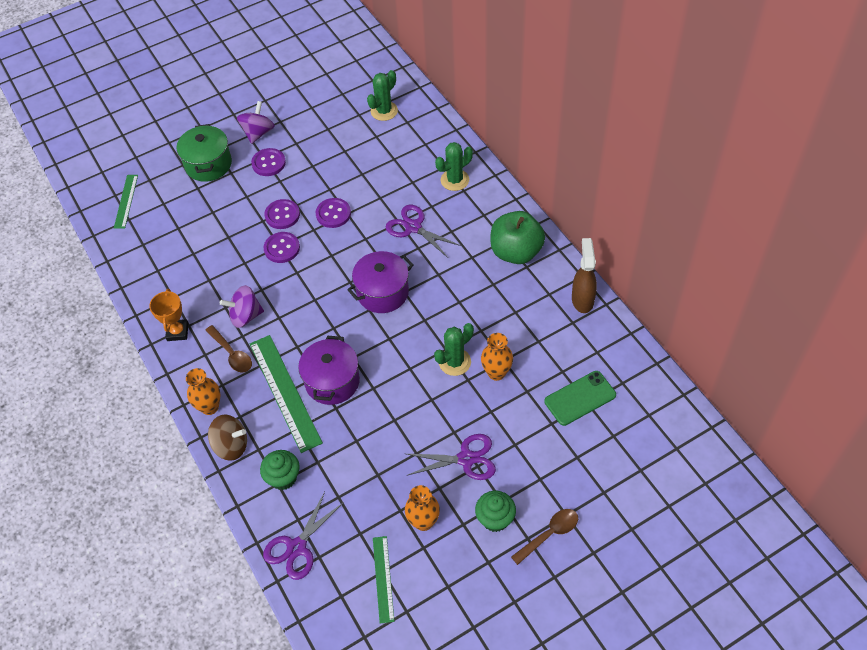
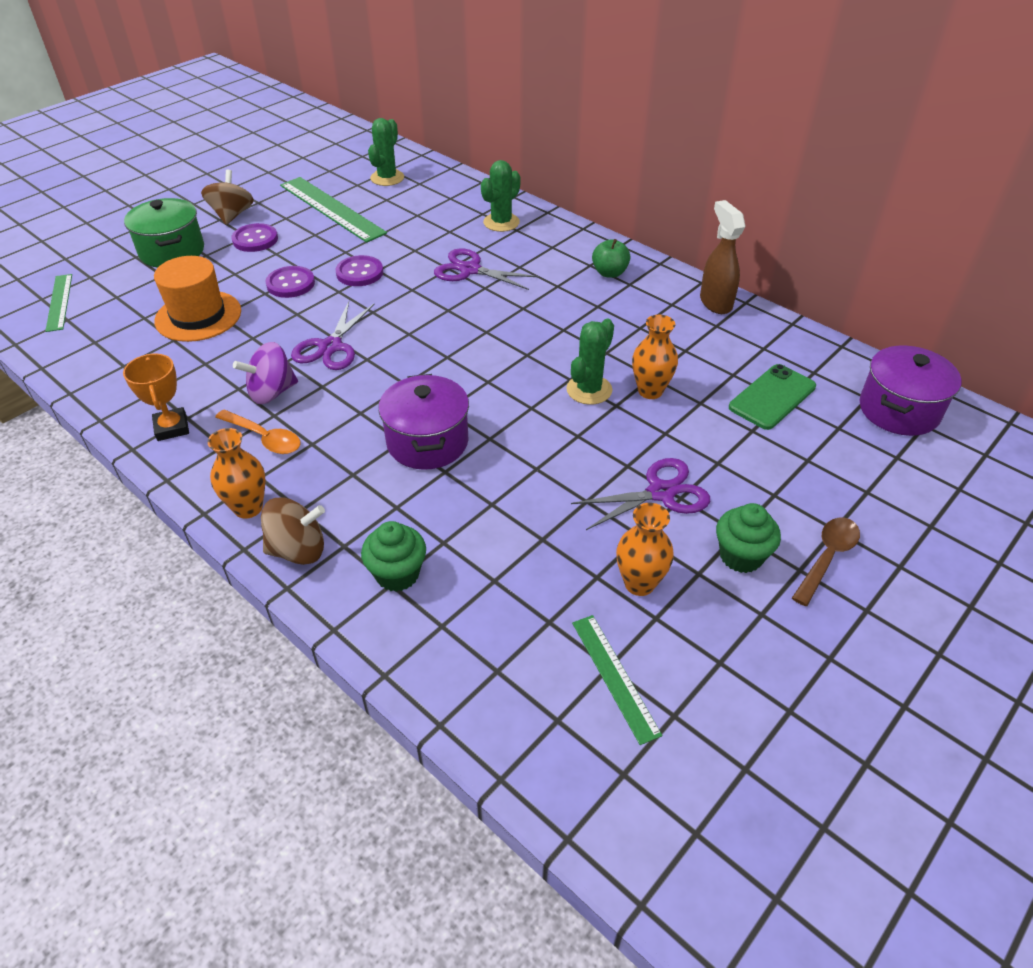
camera: 20 degrees left, 10 degrees down
(213, 234) = (198, 316): none -> orange hat
(232, 354) = (264, 438): brown spoon -> orange spoon
(258, 133) = (232, 215): purple spinning top -> brown spinning top
(282, 248) = (301, 315): purple button -> none
(284, 392) = (360, 467): green ruler -> green ruler (331, 209)
(297, 547) = (455, 666): purple scissors -> purple scissors (330, 347)
(382, 292) = (458, 337): purple pot -> purple pot (899, 410)
(516, 252) = (609, 273): green apple -> green apple, size x0.54

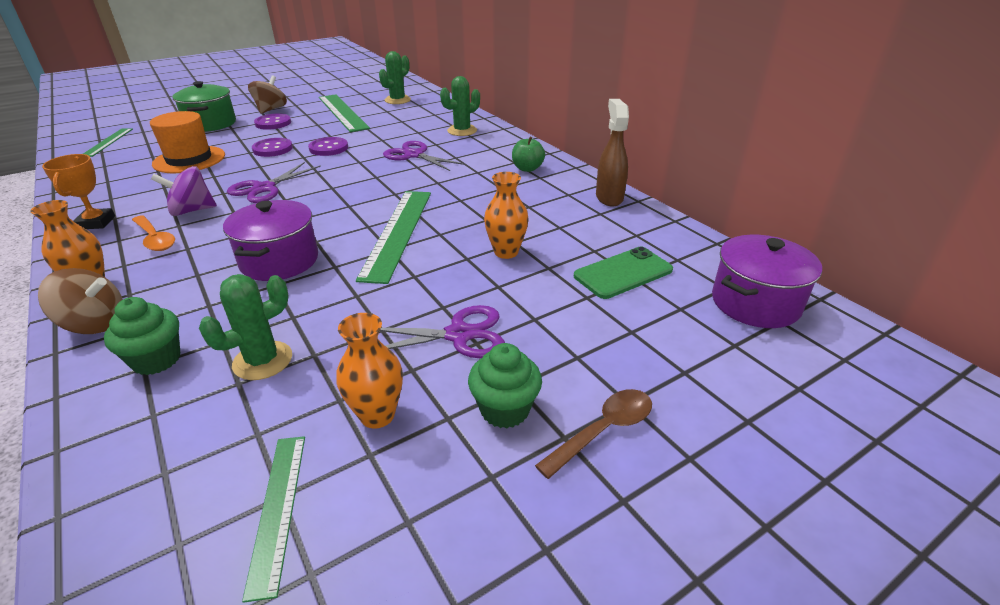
camera: 15 degrees right, 10 degrees down
(525, 384) = (397, 232): none -> green ruler
(589, 390) = (450, 244): green cactus -> green cactus (262, 361)

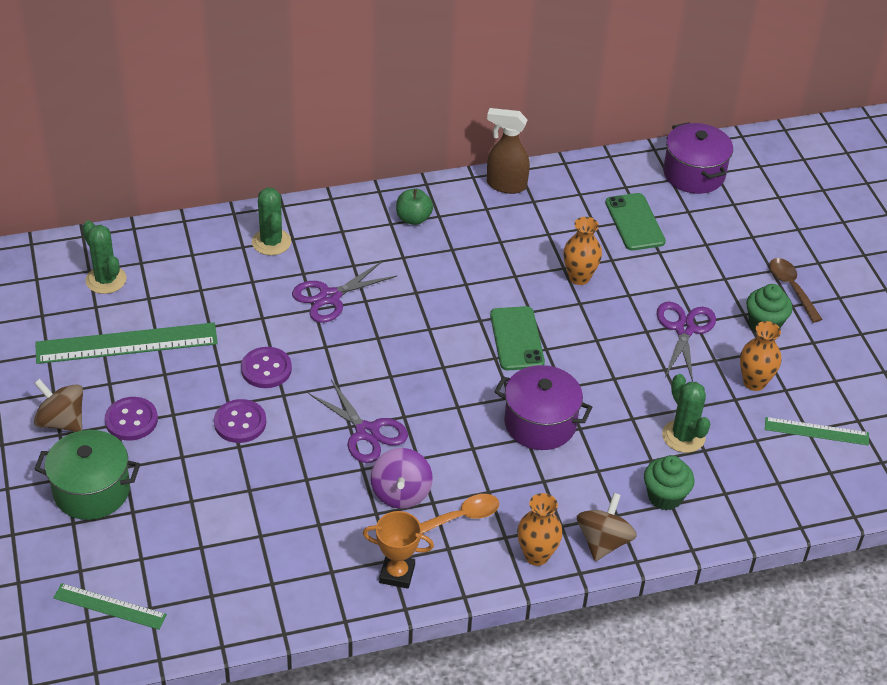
camera: 75 degrees left, 10 degrees up
(189, 159) = (236, 506): orange hat -> none
(397, 232) = (516, 339): green ruler -> green phone

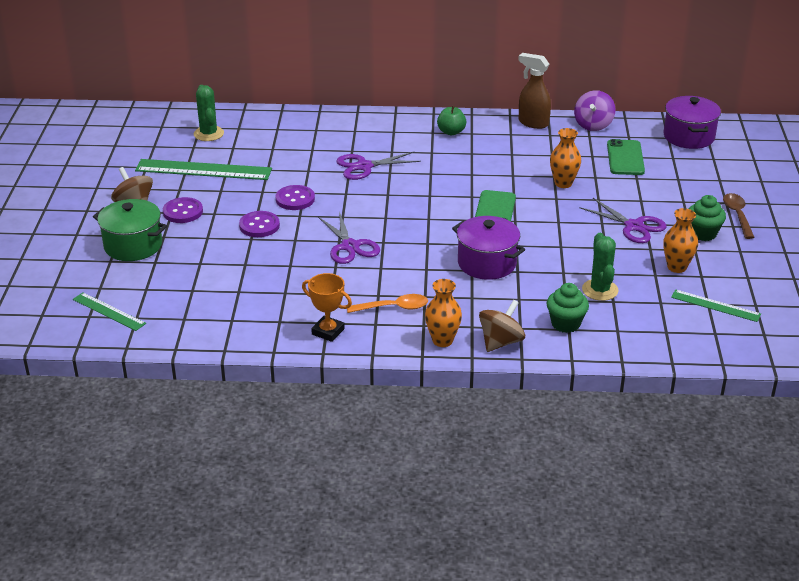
camera: 20 degrees right, 10 degrees down
(271, 242) = (338, 130): green cactus -> none
(401, 493) = (356, 285): purple spinning top -> purple spinning top (593, 125)
(684, 329) = (634, 226): purple scissors -> purple scissors turned 105 degrees clockwise

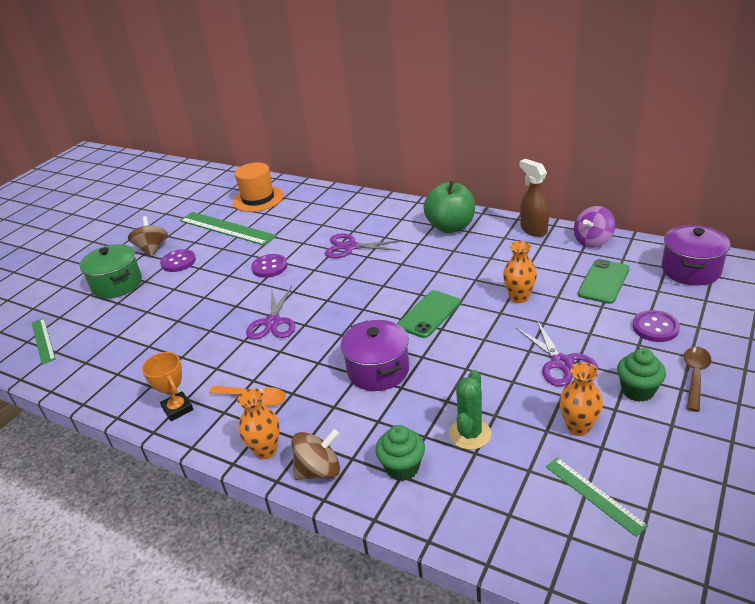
camera: 30 degrees right, 0 degrees up
(208, 134) = (258, 199): green cactus -> orange hat
(259, 226) = (221, 286): purple button -> purple button (655, 327)
(451, 132) = (450, 227): green apple -> green apple, size x1.84

